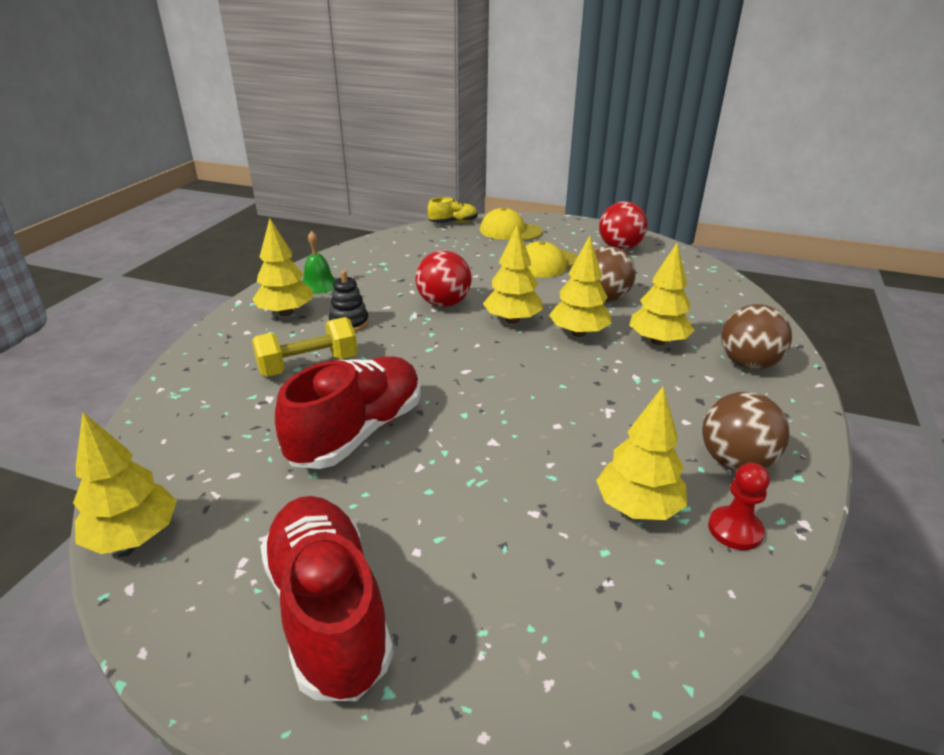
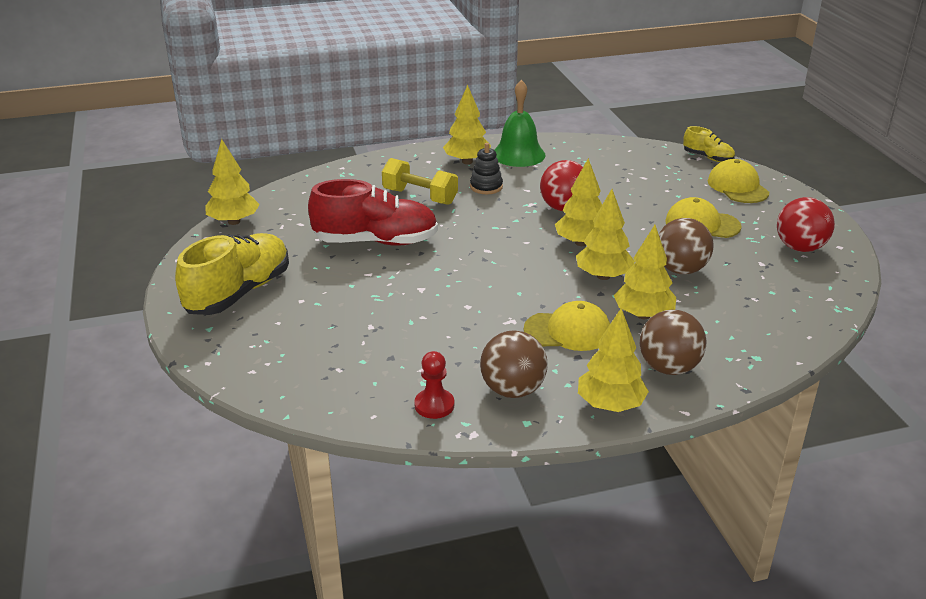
camera: 55 degrees right, 0 degrees up
(319, 285) = (518, 154): green bell -> green bell, size x1.58
(328, 611) = (239, 293): red shoe -> yellow shoe
(637, 507) = (416, 361): yellow tree -> yellow tree (610, 405)
(653, 387) = (568, 331): none -> yellow cap

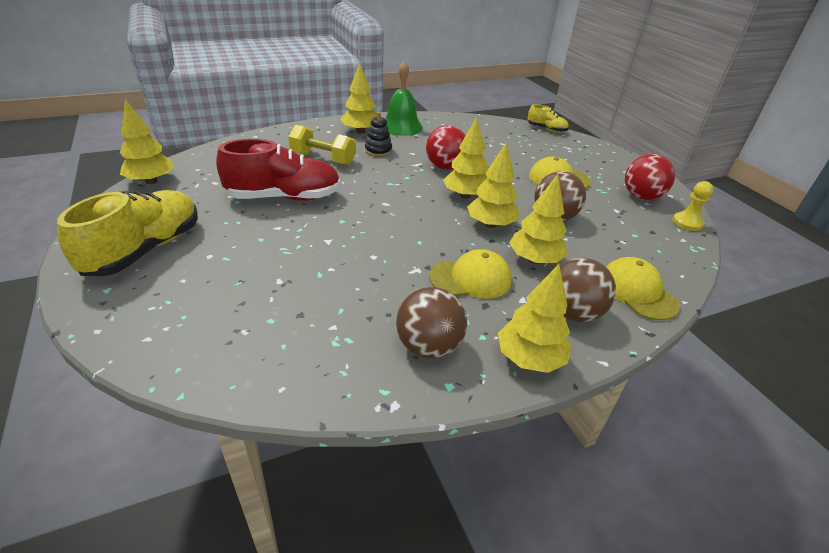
camera: 10 degrees left, 5 degrees up
(434, 405) = (348, 370): red pawn -> none
(737, 187) = (576, 150): yellow cap -> yellow cap (637, 292)
(844, 280) = (687, 223): none -> yellow pawn

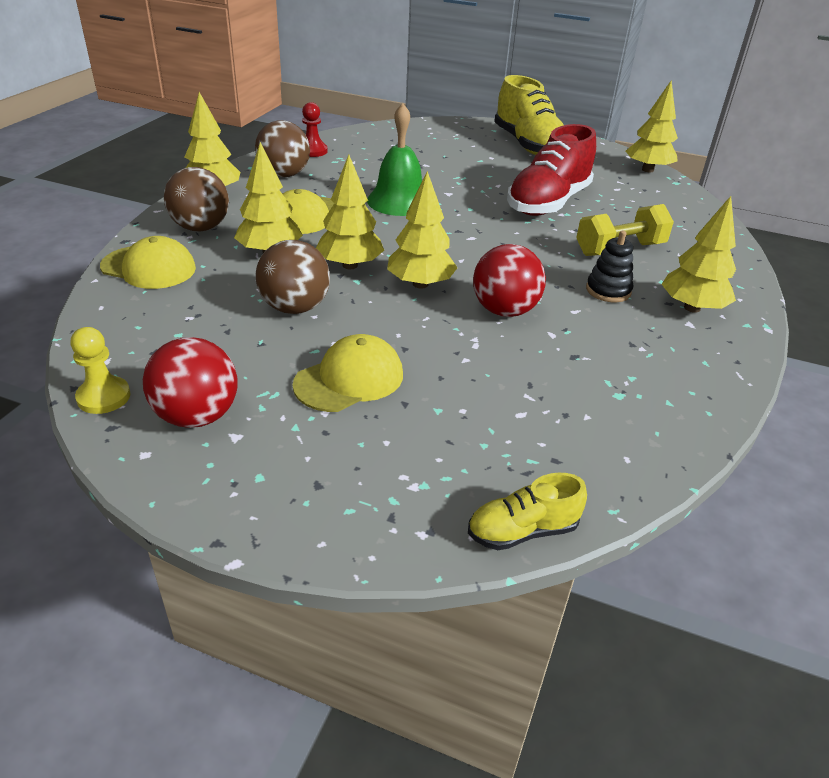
camera: 135 degrees right, 0 degrees up
(344, 375) = (313, 151): none -> red pawn
(401, 126) = (687, 351): green bell -> green bell (399, 201)

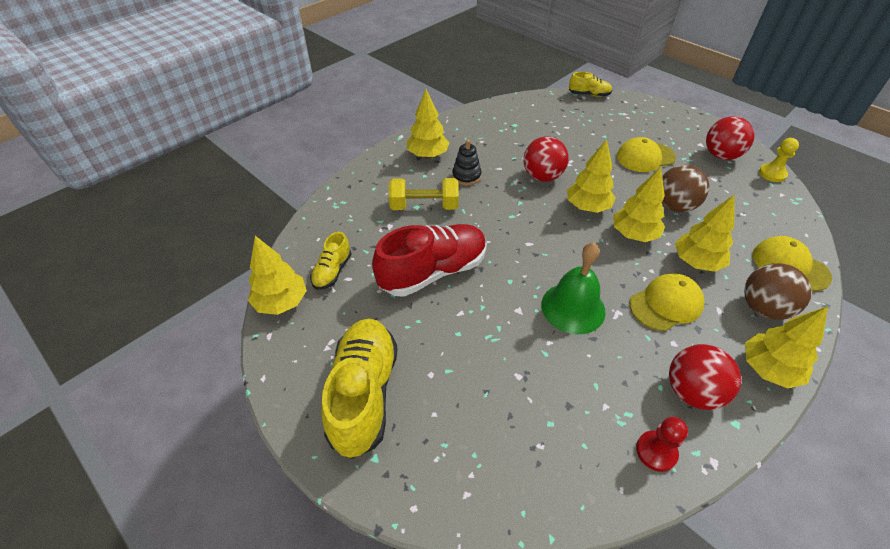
camera: 155 degrees left, 10 degrees up
(284, 175) = (692, 392): brown ball -> red ball
(636, 190) = (332, 271): none -> yellow shoe

